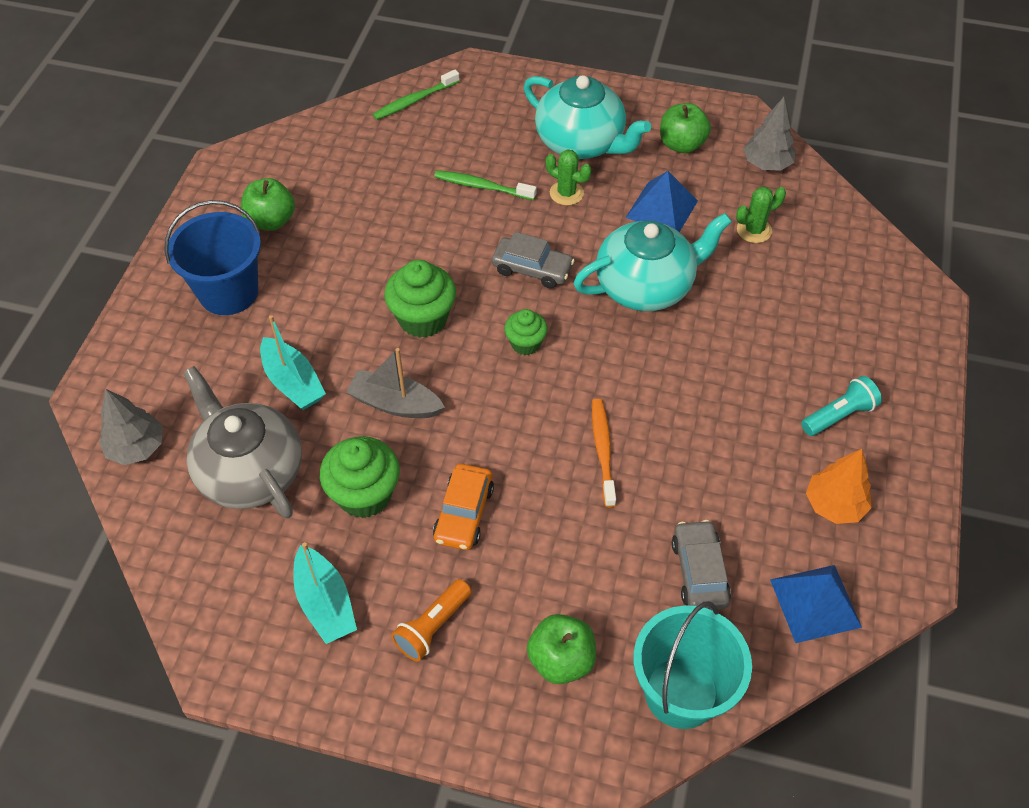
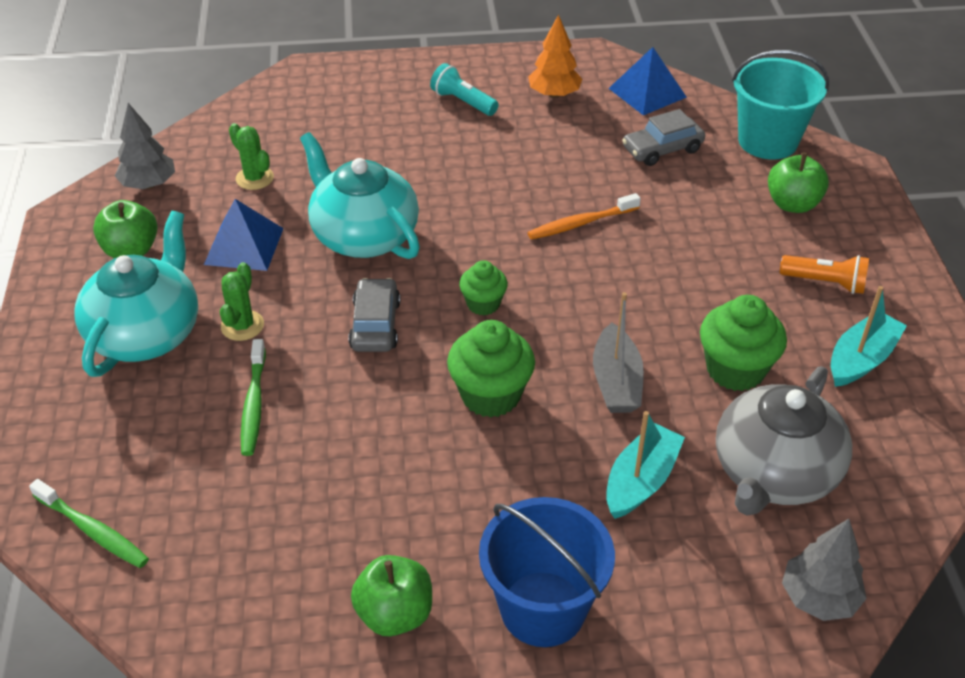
camera: 110 degrees left, 10 degrees down
(464, 513) = (705, 294): orange car -> none

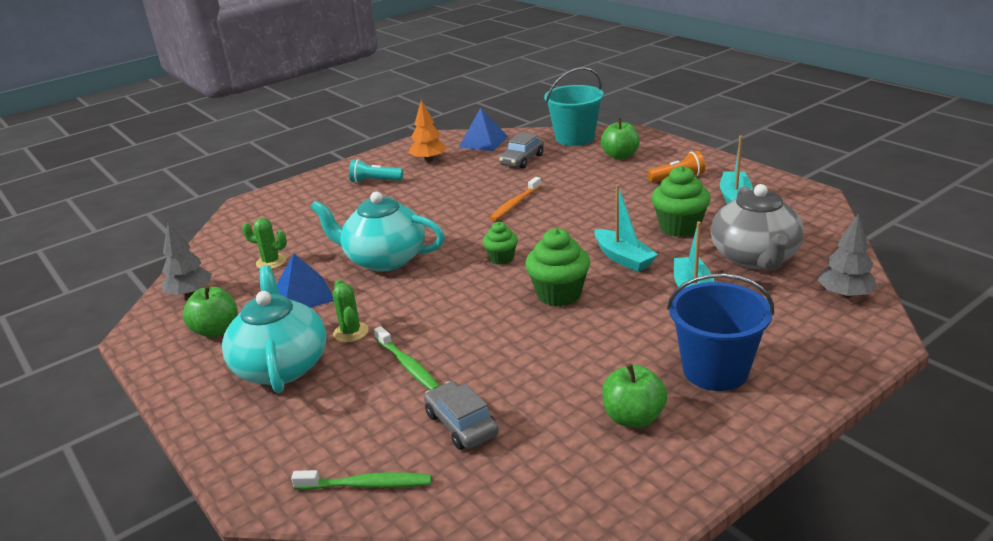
camera: 30 degrees left, 15 degrees down
(375, 325) = (444, 294): grey car -> grey car (461, 424)
(616, 382) = (623, 258): grey boat -> turquoise boat

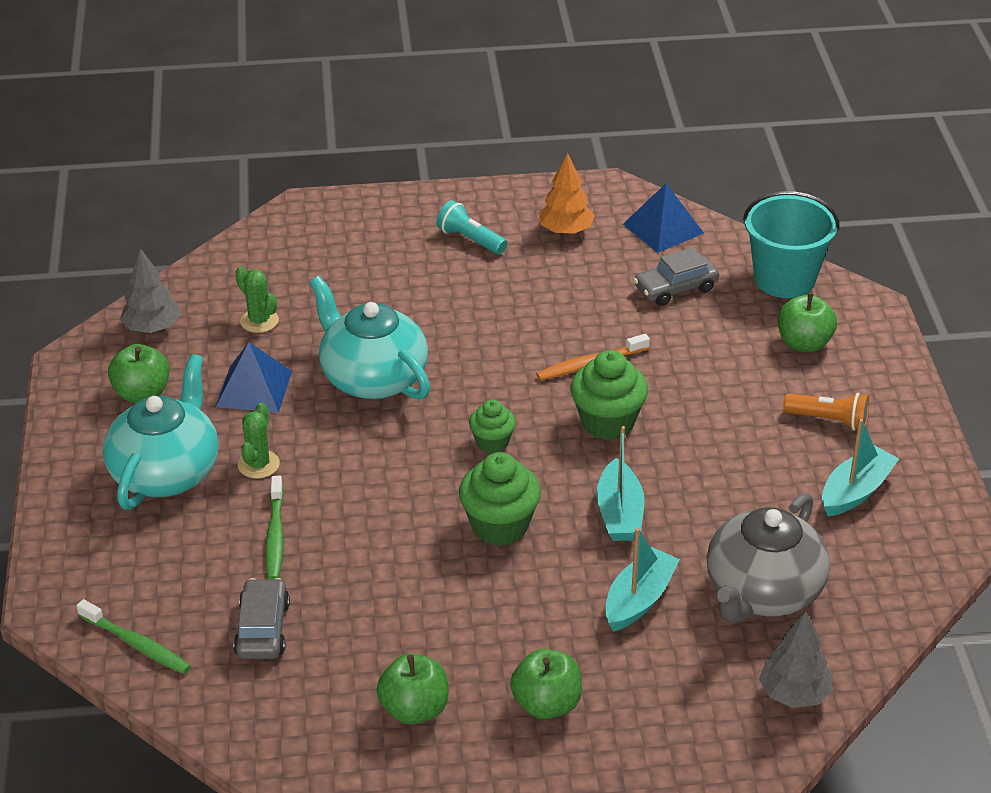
camera: 30 degrees right, 10 degrees up
(679, 227) = (734, 501): green cupcake -> green cupcake (607, 422)
(715, 370) = (546, 704): blue bucket -> green apple

